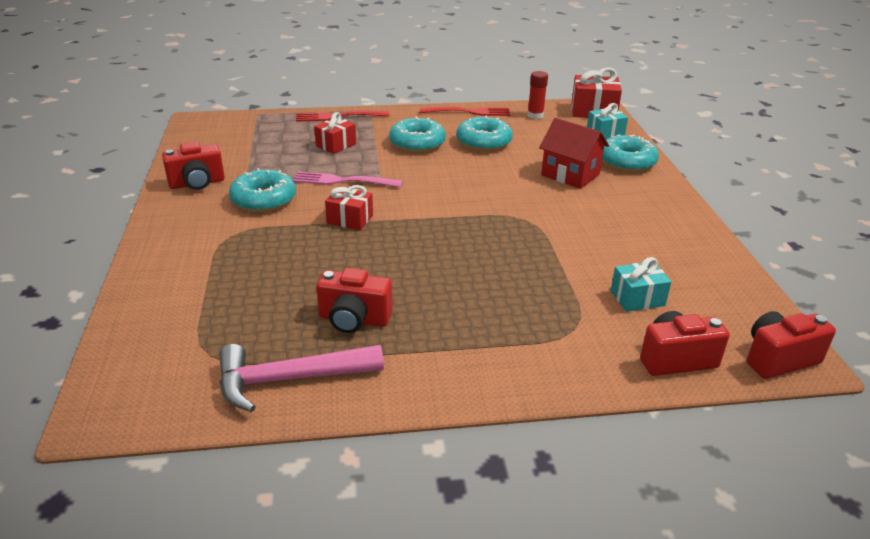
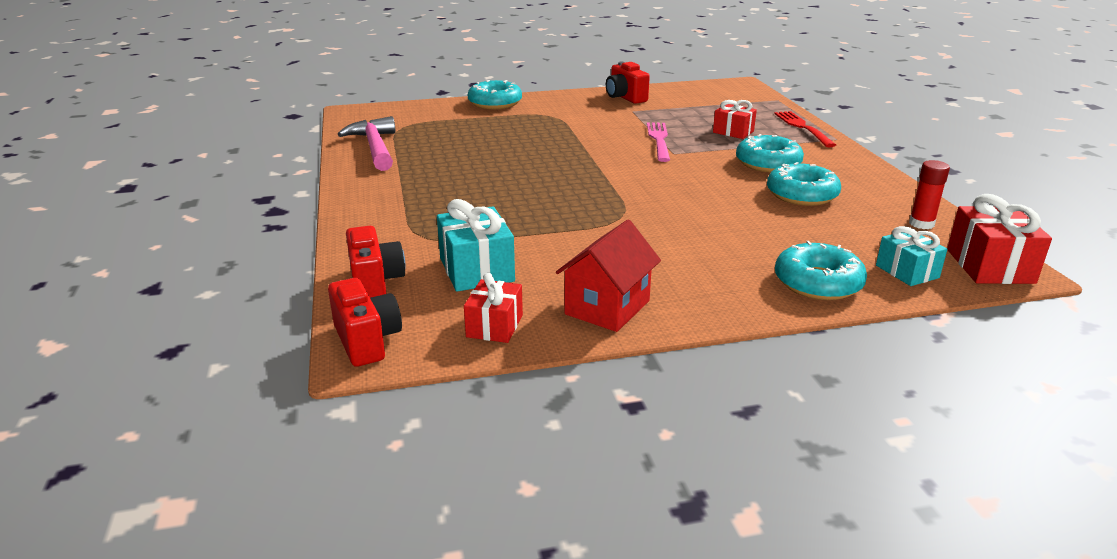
camera: 85 degrees right, 5 degrees down
(263, 199) = (609, 118): turquoise donut -> turquoise donut (495, 103)
(350, 219) = (589, 147): red gift -> red gift (494, 326)
(354, 320) = (440, 159): red camera -> none
(468, 112) = (886, 185): red fork -> none
(570, 175) = (746, 243): red house -> red house (607, 307)
(637, 298) = (476, 270): turquoise gift -> turquoise gift, size x1.53

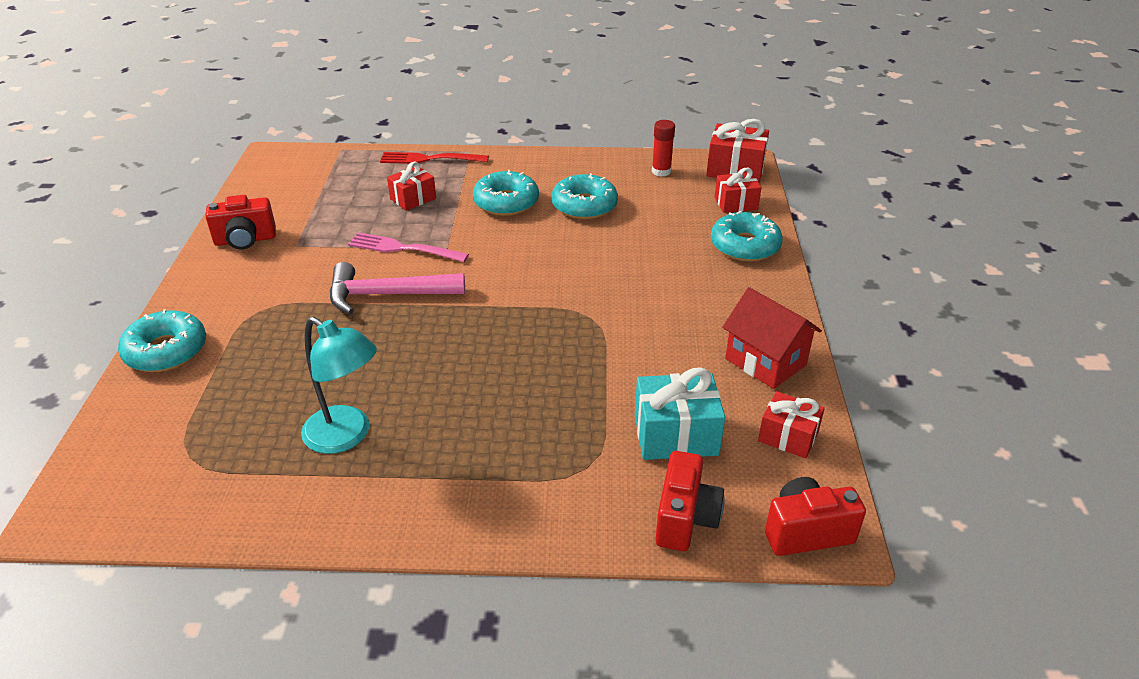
camera: 75 degrees left, 10 degrees up
(375, 147) = (260, 495): pink hammer -> pink hammer (387, 295)
(375, 282) = (685, 519): red camera -> red camera turned 105 degrees clockwise
(434, 159) = (346, 436): none -> turquoise lamp
(907, 271) = (736, 203): turquoise gift -> red gift

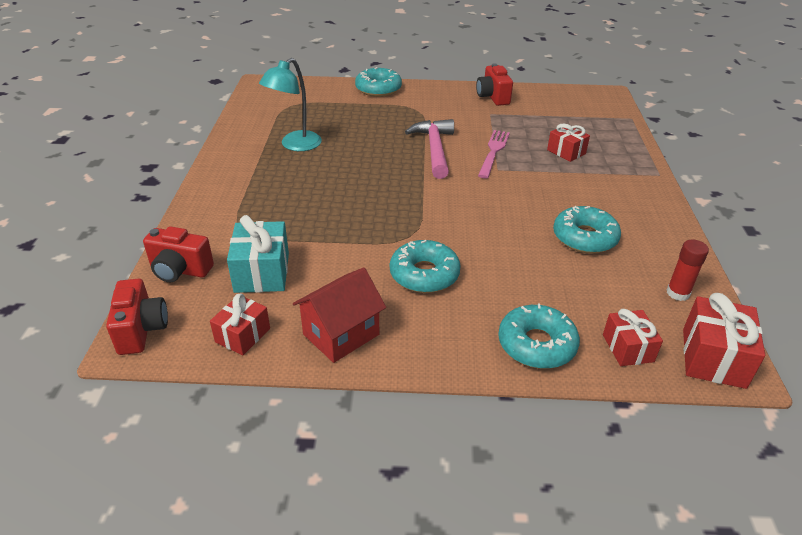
camera: 90 degrees right, 0 degrees up
(430, 159) = (635, 156): red fork -> none
(506, 202) = (576, 195): turquoise donut -> turquoise donut (424, 274)

